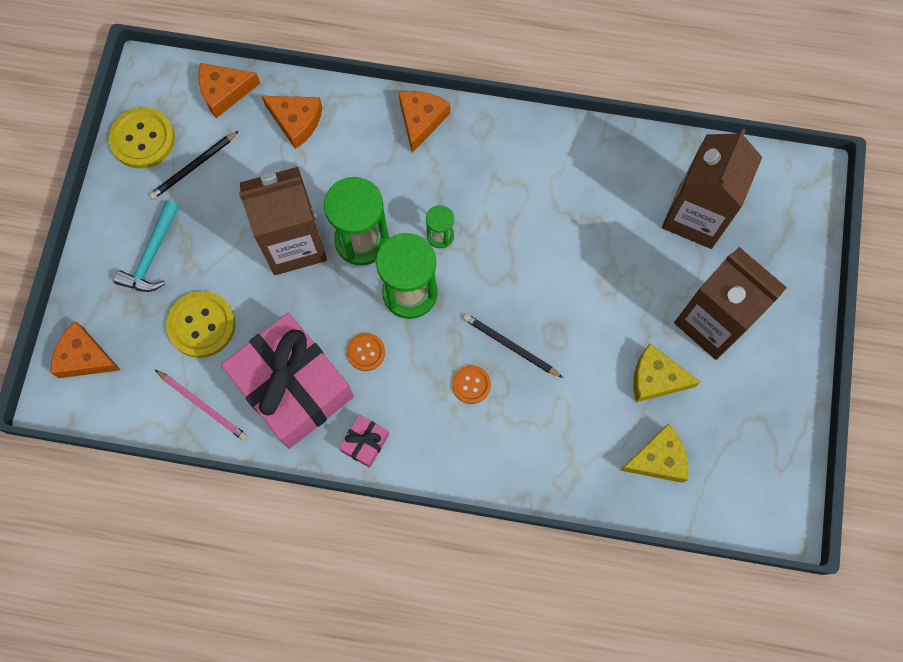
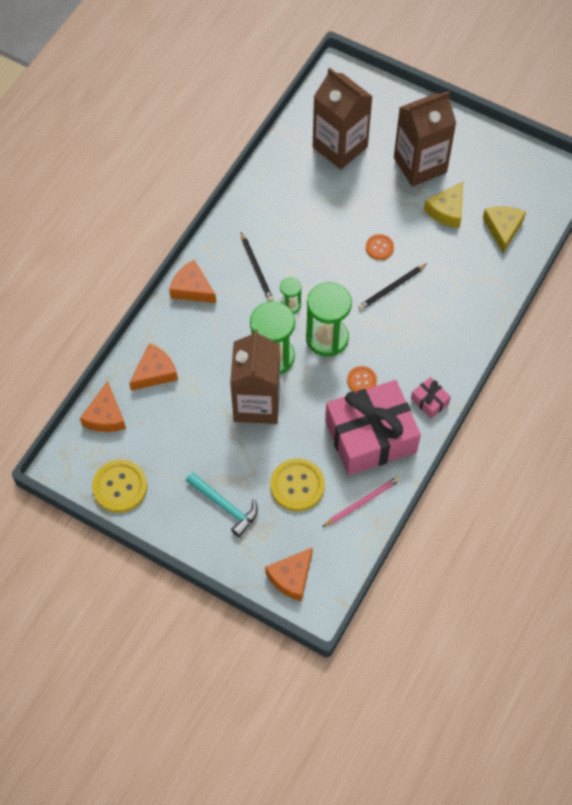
camera: 70 degrees left, 10 degrees down
(193, 167) = (161, 456): black pencil -> black pencil (256, 268)
(471, 385) = (411, 321): orange button -> orange button (379, 247)

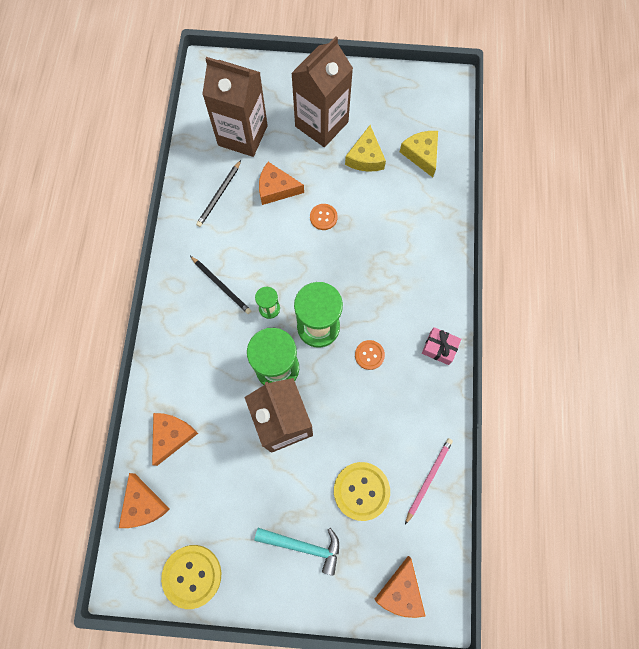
camera: 25 degrees left, 10 degrees up
(192, 288) = (169, 332): orange cheese -> orange cheese (276, 188)
(370, 436) = (404, 408): pink gift -> none
(391, 288) = (353, 252): black pencil -> black pencil (219, 195)

